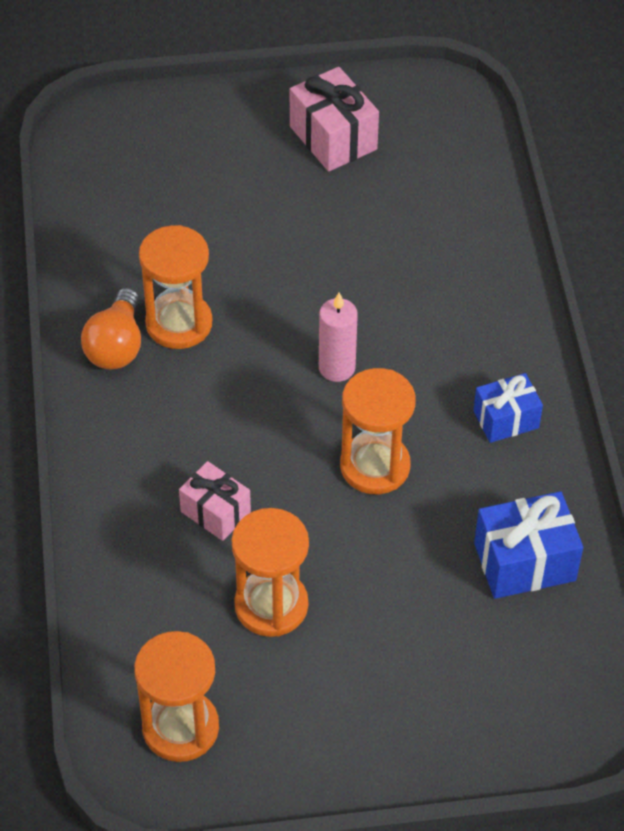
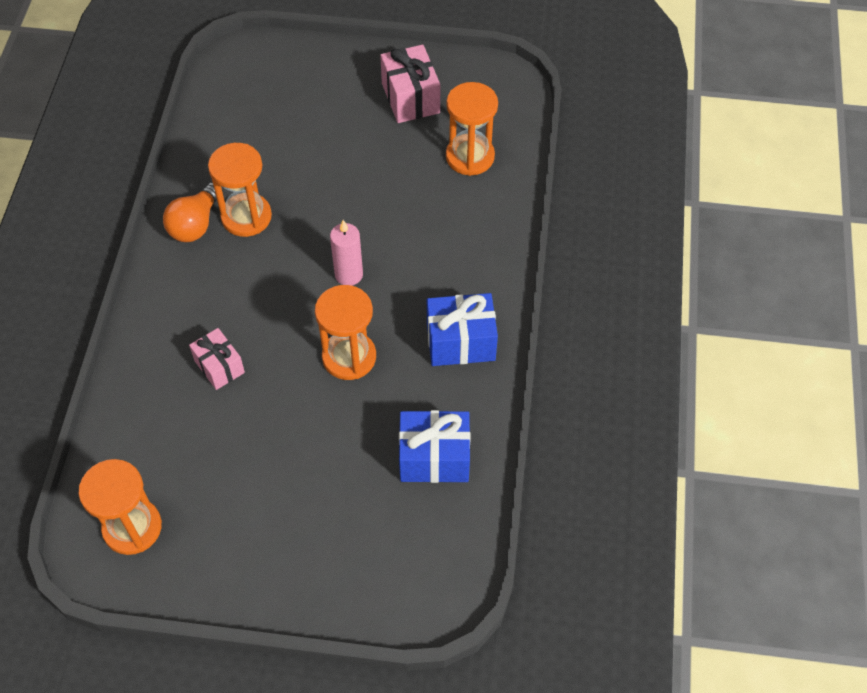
camera: 15 degrees right, 5 degrees up
(271, 605) = (233, 448): orange hourglass -> orange hourglass (470, 157)
(506, 419) = (460, 342): blue gift -> blue gift, size x1.52

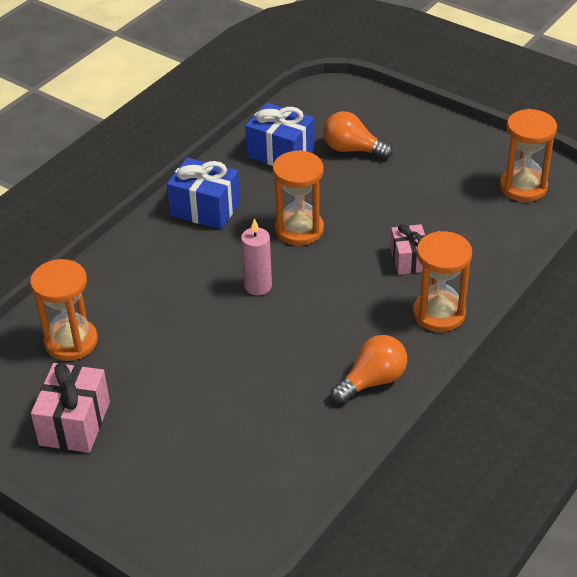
camera: 150 degrees left, 15 degrees down
(246, 217) = (319, 369): orange hourglass -> orange hourglass (439, 314)
(356, 501) = (352, 149): none -> orange light bulb

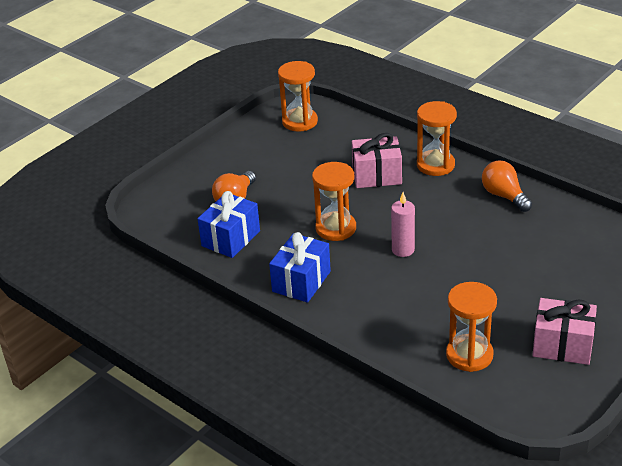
camera: 85 degrees left, 5 degrees down
(409, 260) = (377, 176): pink gift -> pink gift, size x1.52

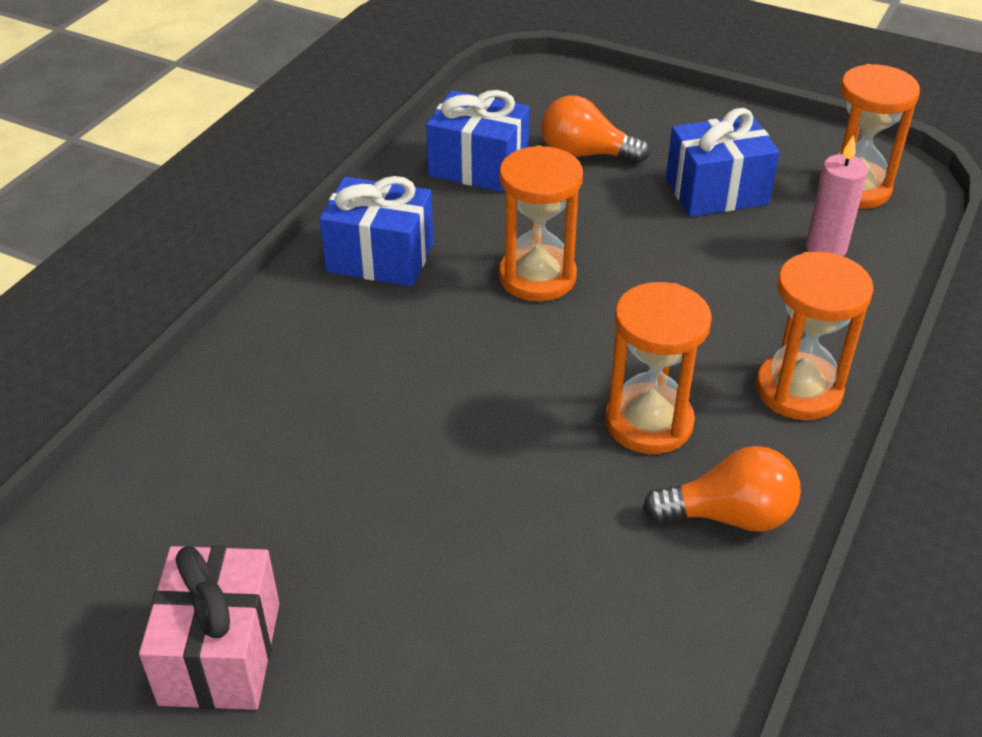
camera: 75 degrees right, 5 degrees up
(286, 162) = (716, 191): none -> blue gift
(377, 176) = (722, 309): pink gift -> none
(403, 250) = (494, 372): pink candle -> pink candle (825, 248)
(469, 355) = (192, 498): orange hourglass -> orange hourglass (649, 422)
(504, 196) = (729, 515): orange light bulb -> orange light bulb turned 45 degrees clockwise

